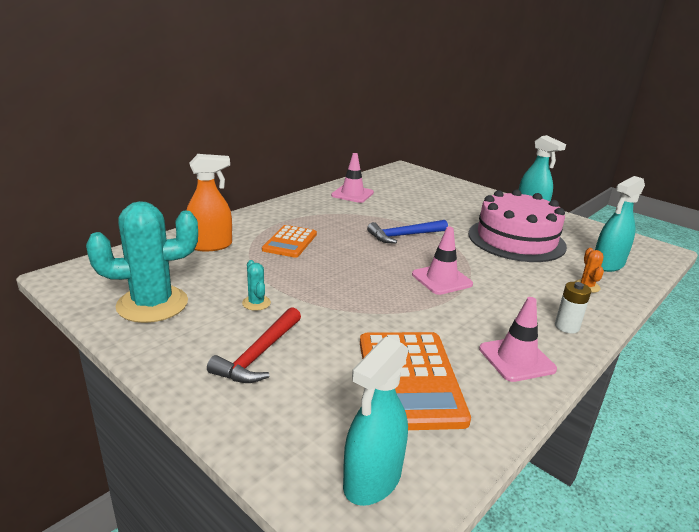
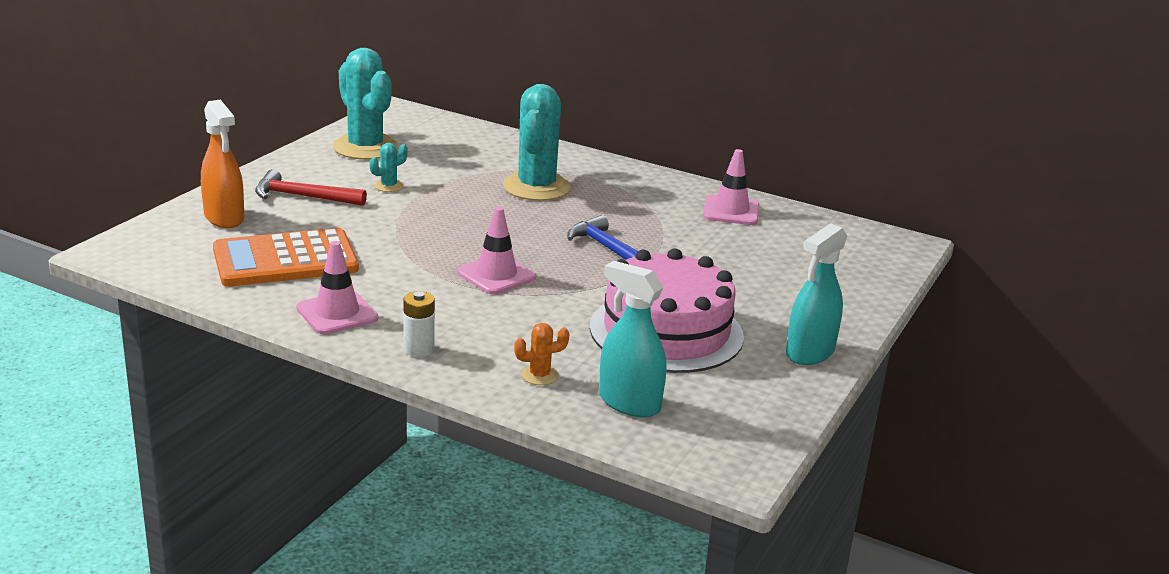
camera: 75 degrees right, 0 degrees up
(210, 245) = (497, 152): orange spray bottle -> orange spray bottle (224, 218)
(290, 242) = (536, 187): orange calculator -> turquoise cactus
(372, 480) = (159, 249): turquoise spray bottle -> none

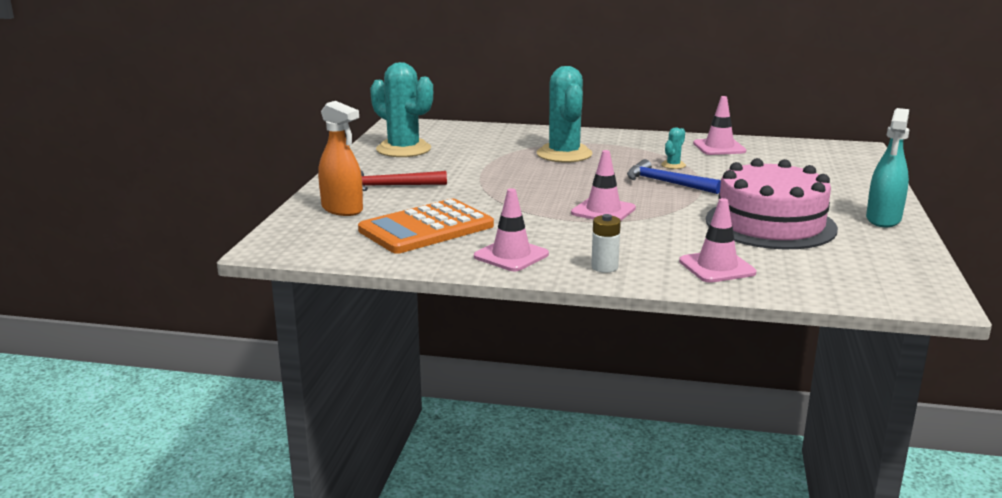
camera: 15 degrees left, 5 degrees down
(388, 186) = (451, 170): turquoise cactus -> turquoise cactus (673, 165)
(540, 375) = (717, 267): orange cactus -> pink traffic cone
(629, 403) = (803, 272): turquoise spray bottle -> none

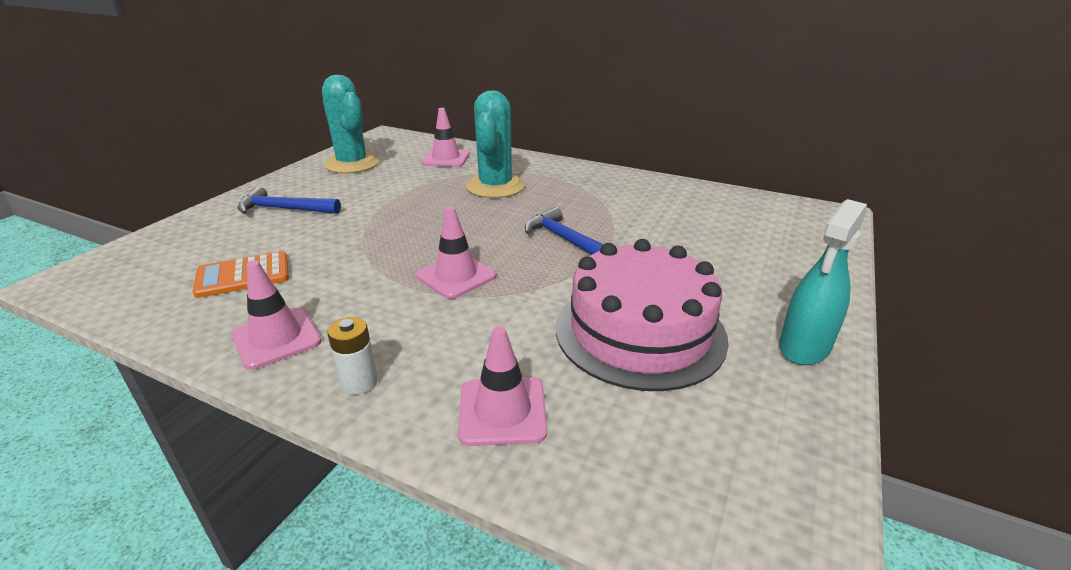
camera: 15 degrees right, 10 degrees up
(342, 209) = (200, 235): orange spray bottle -> none
(391, 186) = (284, 209): red hammer -> blue hammer
(426, 228) = (243, 275): orange calculator -> orange calculator, size x0.63
(673, 165) = (596, 215): turquoise cactus -> none
(719, 147) = (667, 195): pink traffic cone -> pink traffic cone (446, 158)

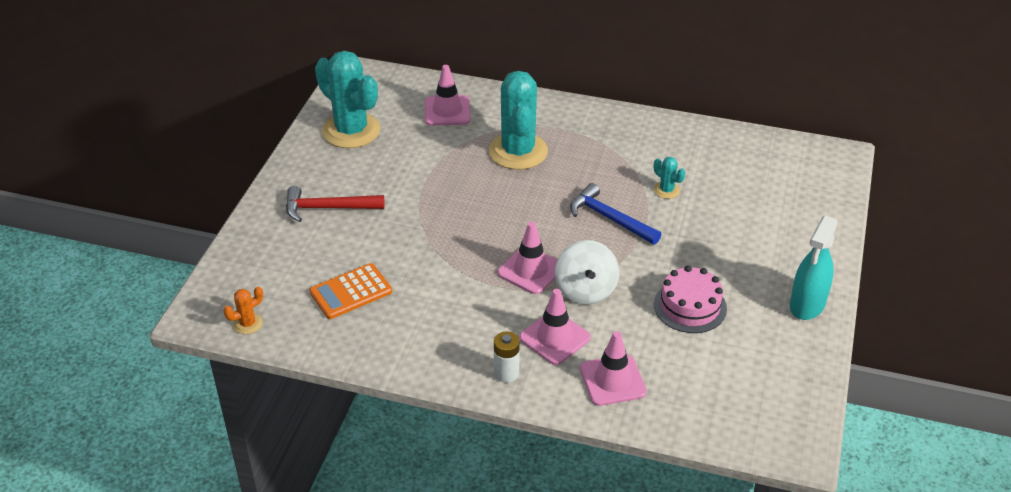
camera: 10 degrees left, 10 degrees up
(104, 292) = (248, 324): none -> orange cactus
(276, 338) = (423, 347): pink traffic cone -> pink traffic cone (554, 338)
(284, 209) = (328, 208): blue hammer -> red hammer
(511, 301) = (585, 290): none -> white spinning top
(637, 224) = (666, 190): none -> turquoise cactus
(640, 331) = (690, 306): pink cake -> pink cake, size x0.57

